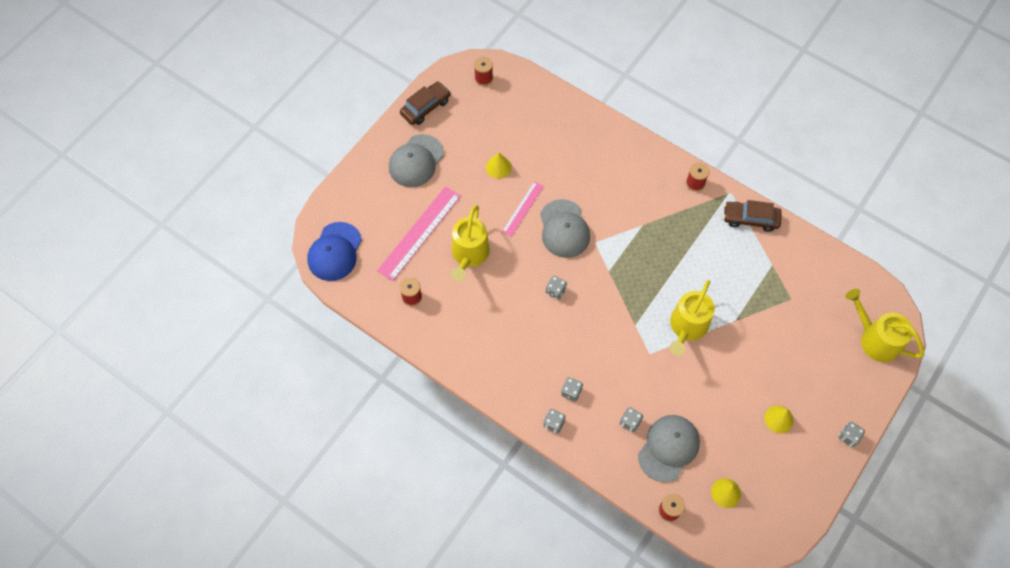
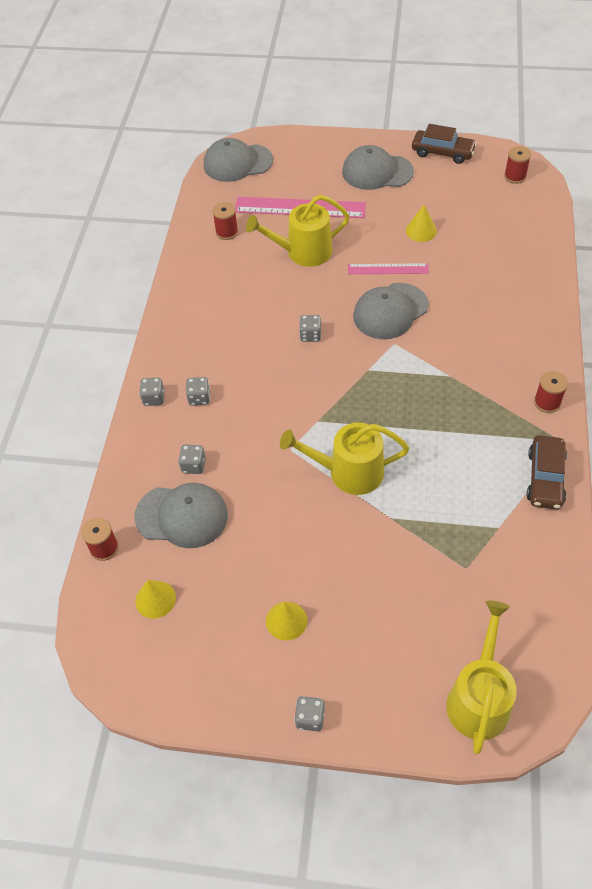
camera: 65 degrees right, 10 degrees down
(335, 252) = (237, 163): blue cap -> grey cap
(750, 219) = (545, 478): brown car -> brown car turned 150 degrees counterclockwise

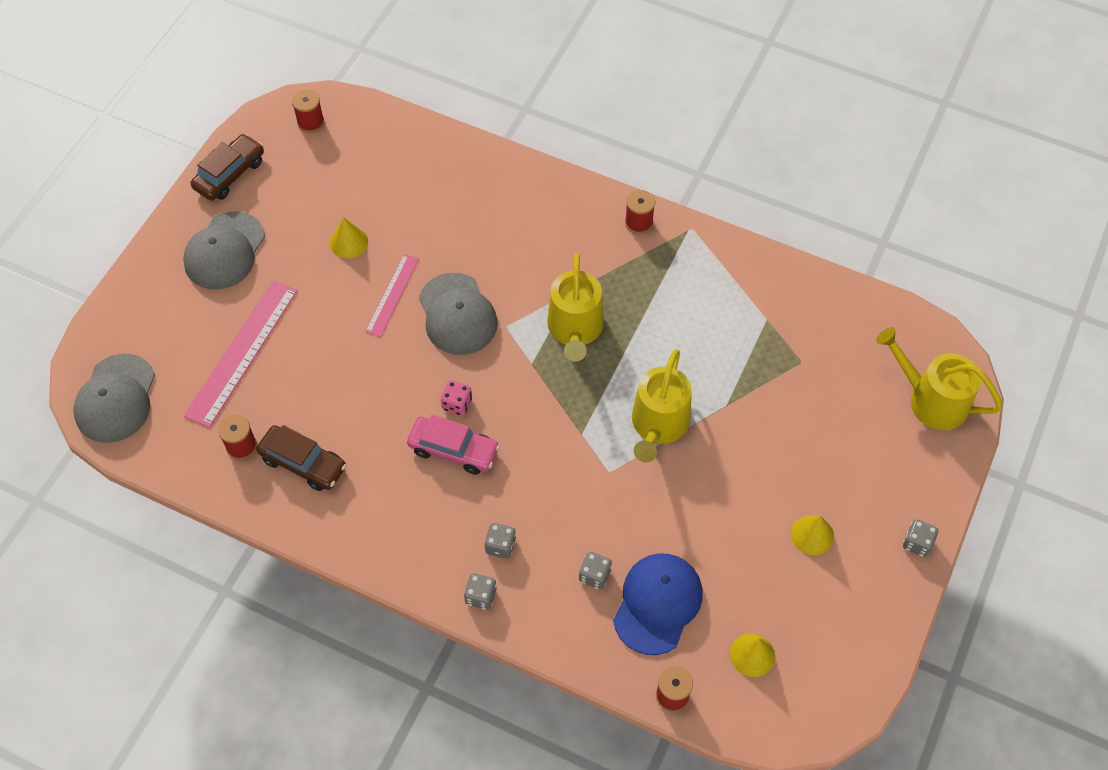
camera: 75 degrees left, 5 degrees up
(182, 516) = (657, 604): grey cap -> blue cap
(270, 345) = (453, 450): none -> pink car
(303, 252) = (321, 372): yellow watering can -> yellow watering can (575, 329)
(310, 335) = (457, 404): grey dice -> pink dice
(545, 478) = (725, 260): brown car -> brown car (303, 463)

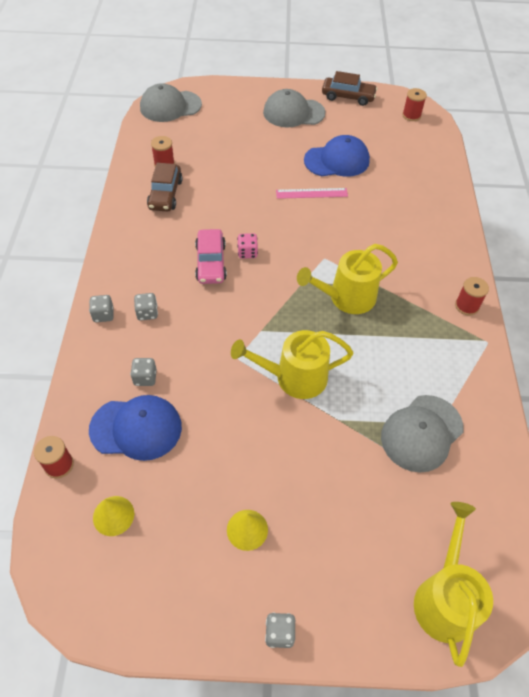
camera: 65 degrees right, 5 degrees down
(242, 352) = (229, 143): pink ruler -> none
(348, 242) = (337, 160): yellow cone -> blue cap
(457, 314) = (317, 229): grey cap -> grey cap (421, 433)

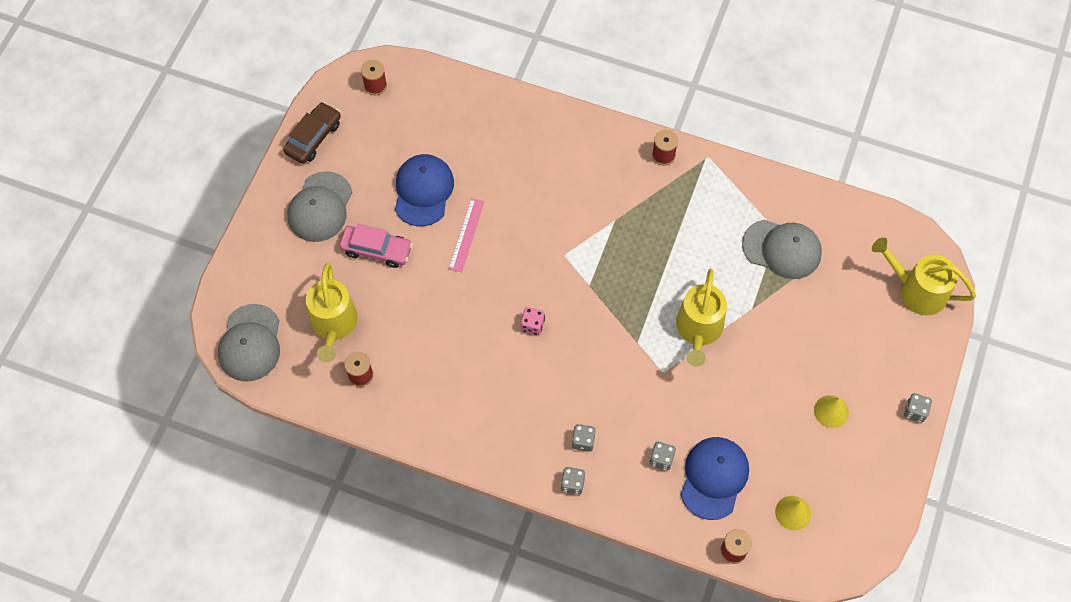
camera: 70 degrees left, 10 degrees up
(165, 194) = (413, 385): brown car -> none
(211, 263) = (535, 364): pink car -> pink car (376, 250)
(347, 298) = (621, 253): yellow watering can -> yellow watering can (333, 325)
(421, 433) = (782, 249): grey cap -> grey cap turned 45 degrees counterclockwise

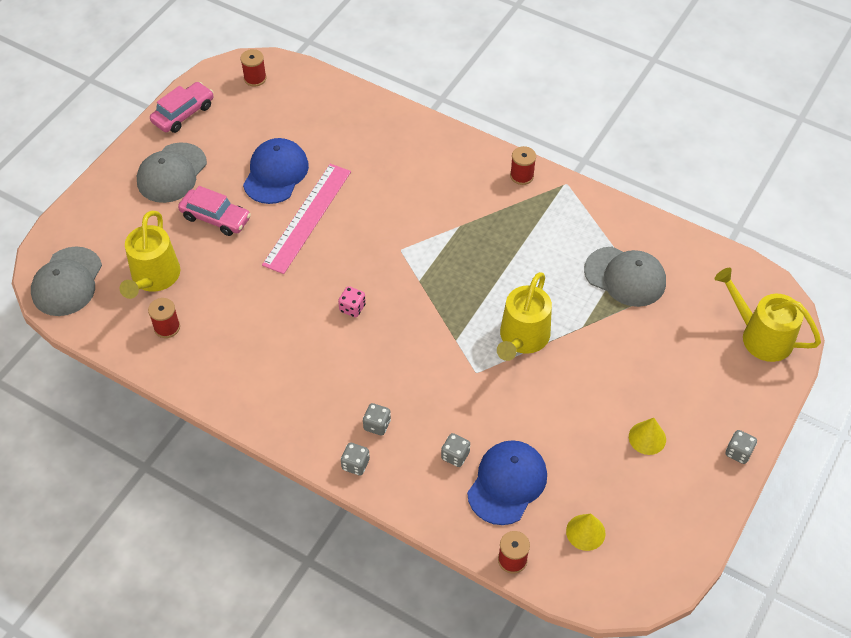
camera: 10 degrees right, 10 degrees down
(313, 138) = (183, 114): brown car -> pink car
(466, 235) = (307, 217): pink ruler -> pink ruler, size x1.73

